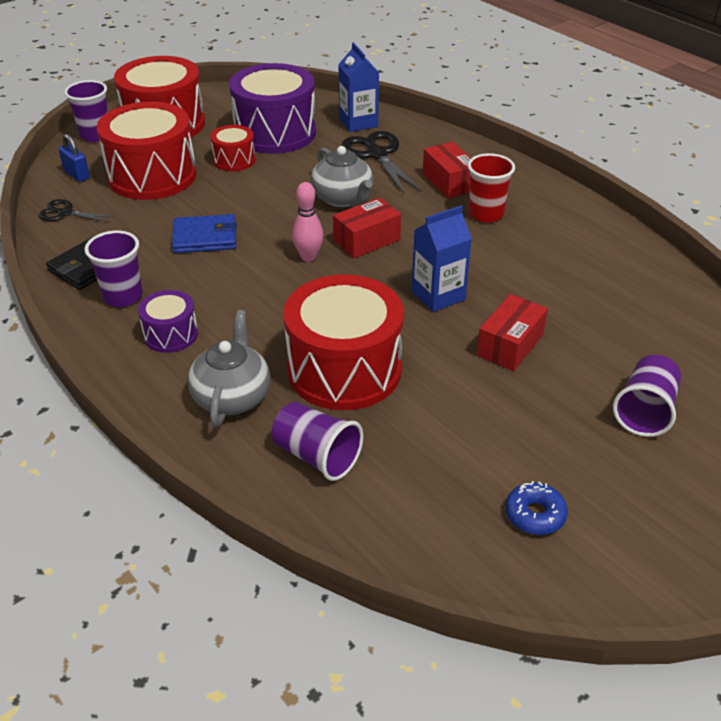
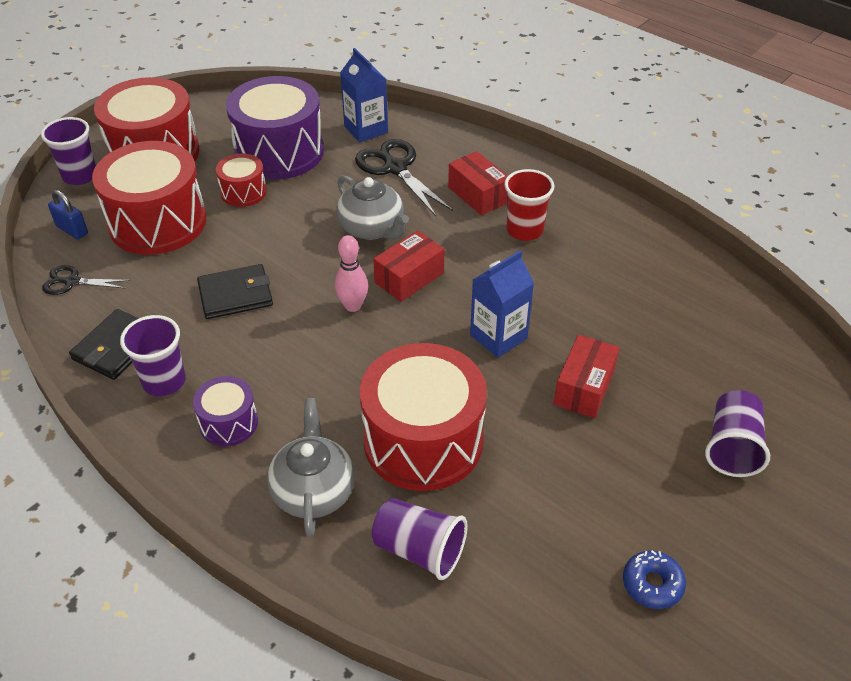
camera: 10 degrees left, 5 degrees up
(205, 237) = (235, 294): blue wallet -> black wallet

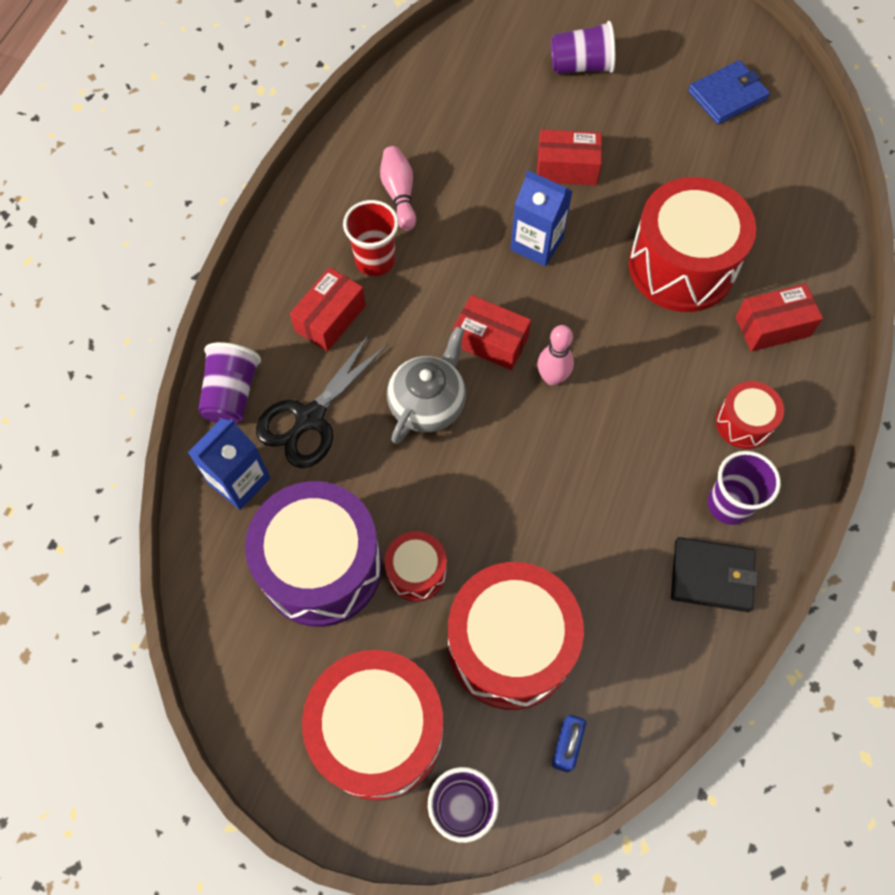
camera: 110 degrees left, 20 degrees up
(72, 282) = (647, 685): black scissors -> none
(229, 423) = (743, 423): purple drum -> red drum
(235, 294) = (587, 495): black wallet -> none
(313, 491) = (772, 326): grey teapot -> red box
(419, 550) = (781, 236): purple cup -> purple cup (232, 394)
(591, 260) = (399, 194): none -> pink bowling pin
(652, 584) = (727, 95): blue donut -> blue wallet

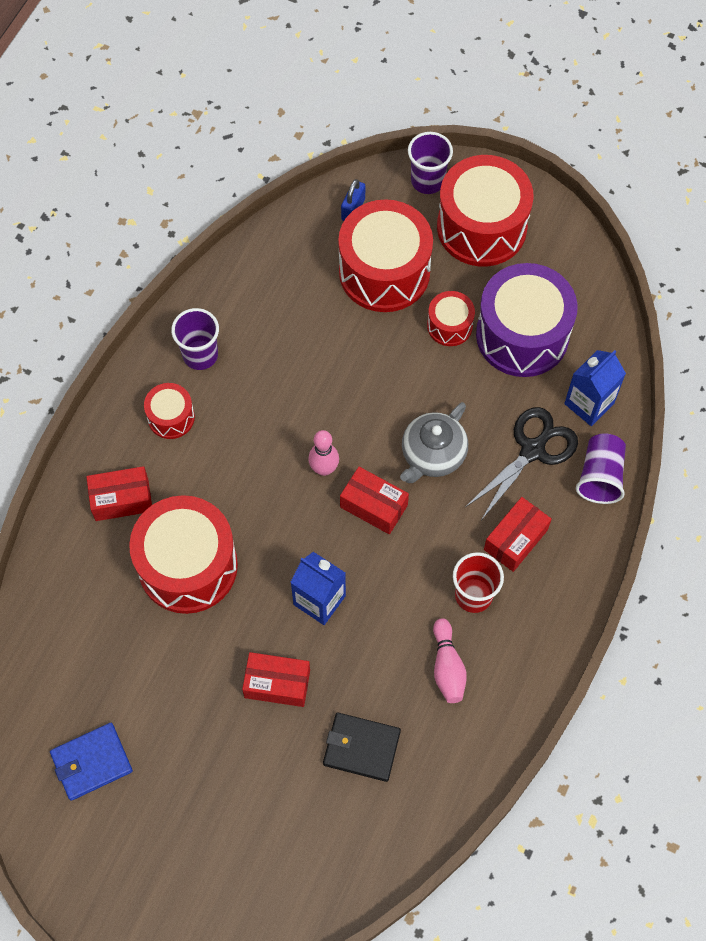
camera: 175 degrees left, 0 degrees up
(581, 66) = (240, 817): purple cup -> none
(712, 576) = (227, 306): black wallet -> black wallet (361, 748)

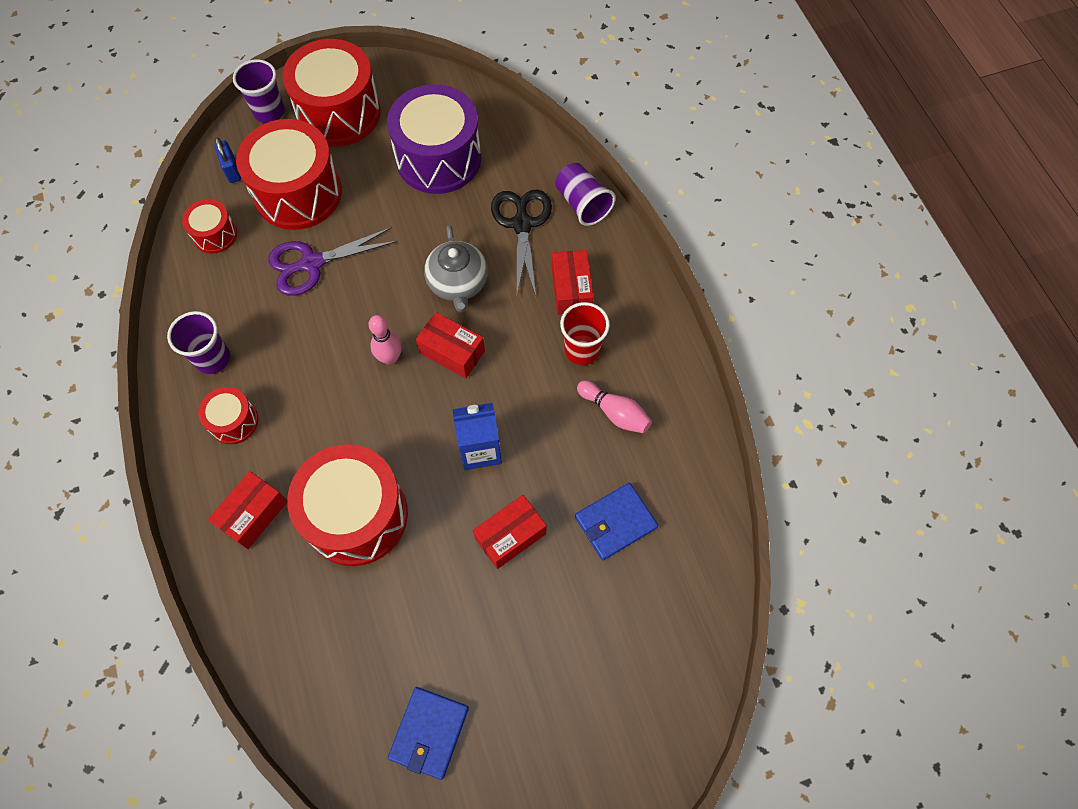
camera: 45 degrees left, 0 degrees up
(339, 341) = (312, 263): none -> purple scissors
(361, 748) = (615, 522): black wallet -> blue wallet
(374, 506) = (452, 352): red box -> red box turned 45 degrees clockwise
(449, 326) = (382, 191): red drum -> red drum (215, 234)
(589, 403) = (527, 165): blue carton -> none

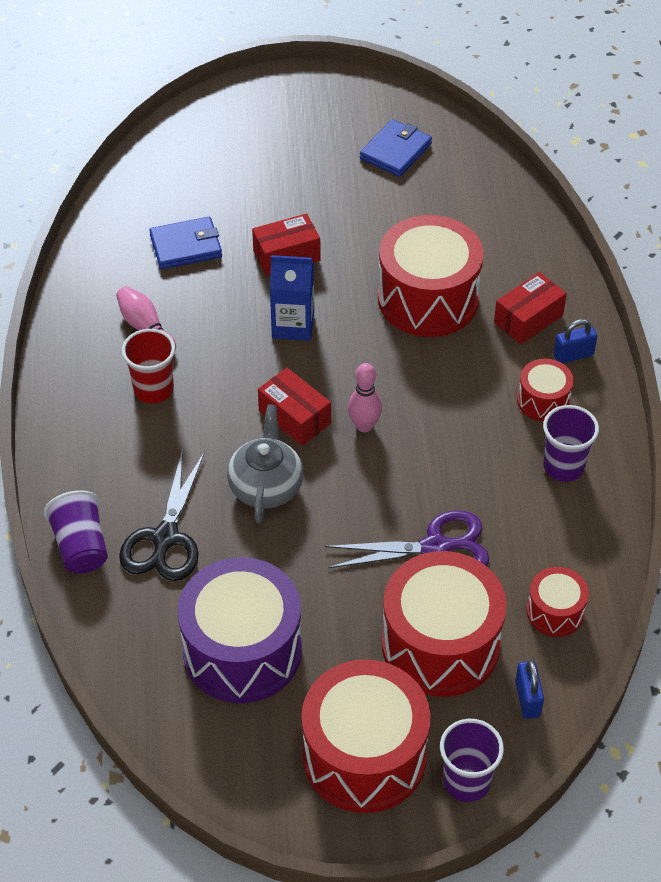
camera: 165 degrees left, 15 degrees down
(207, 480) = (573, 355): none -> blue padlock
(571, 290) = (138, 451): red box -> none

